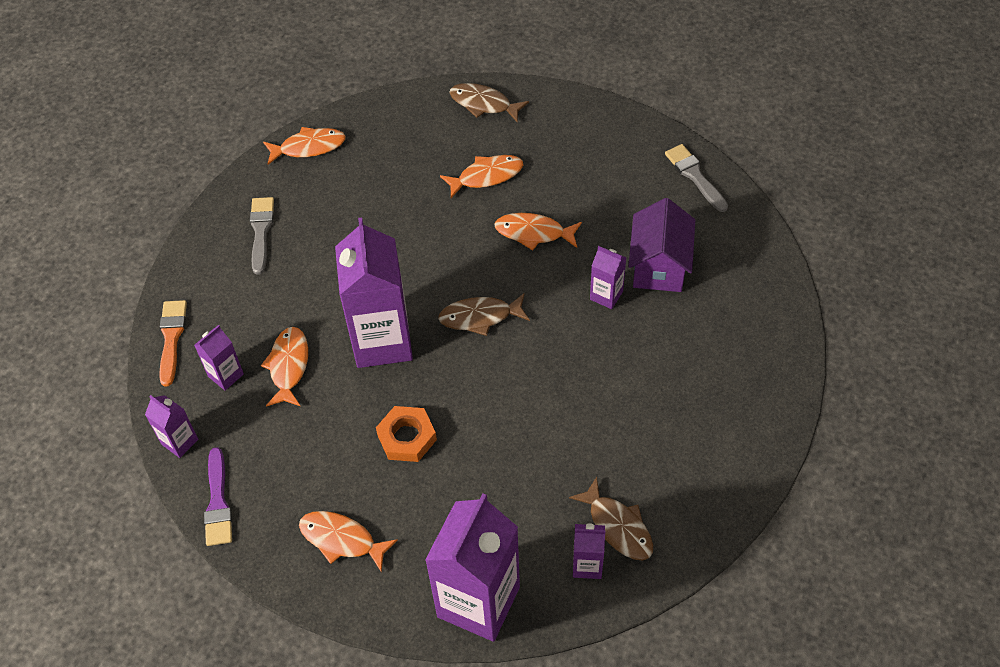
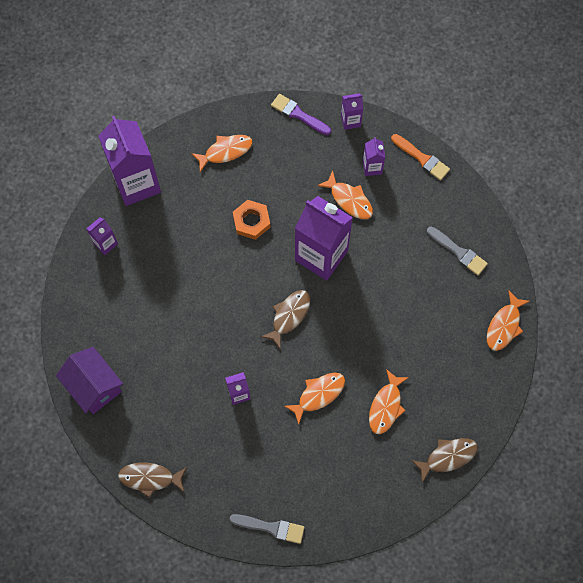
camera: 130 degrees right, 15 degrees up
(618, 526) = (109, 274): brown fish -> brown fish (150, 478)
(659, 266) = (229, 440): purple house -> purple house (94, 386)

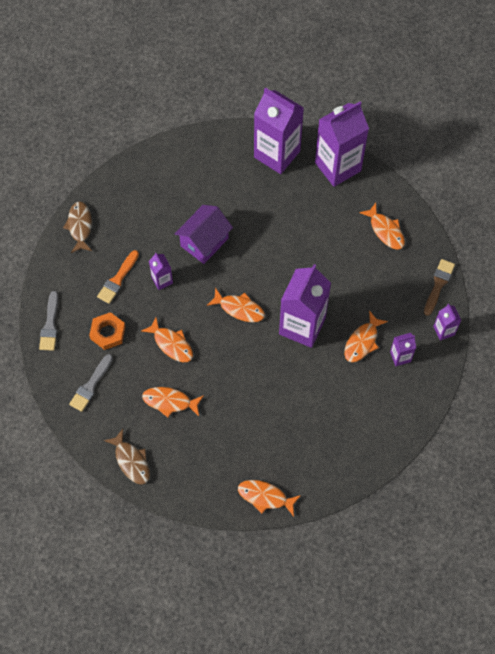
camera: 80 degrees right, 5 degrees down
(94, 386) = (150, 171): purple house -> purple house (204, 242)
(105, 243) = (277, 154): purple carton -> purple carton, size x2.18
(251, 221) = (322, 263): orange nut -> orange nut (108, 333)
(289, 316) = (239, 308): brown fish -> orange fish
(298, 114) = (438, 285): purple brush -> brown brush
(422, 158) = (420, 400): orange brush -> orange brush (118, 279)
(458, 252) = (331, 446): grey brush -> grey brush (91, 385)

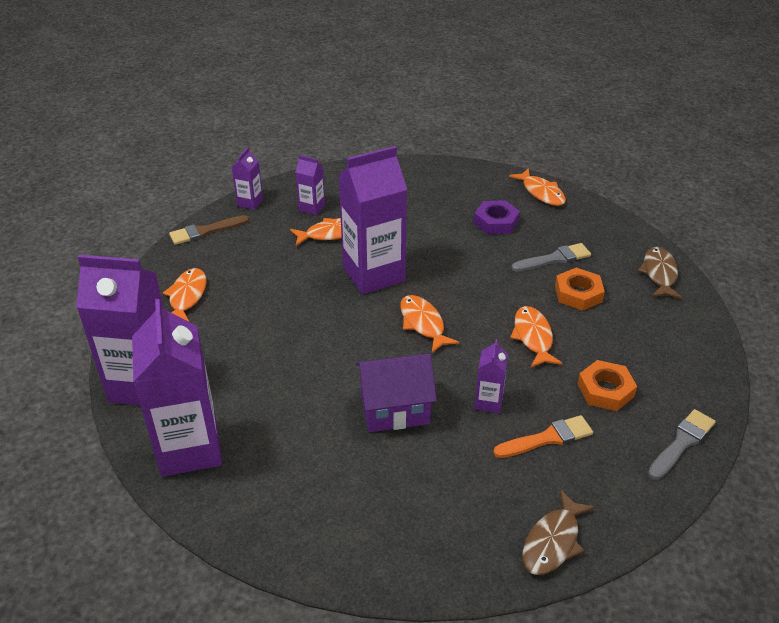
camera: 140 degrees left, 25 degrees down
(91, 385) = (664, 354): grey brush -> grey brush (554, 259)
(170, 402) = (578, 293): orange fish -> orange nut
(270, 436) = (496, 222): none -> purple nut

